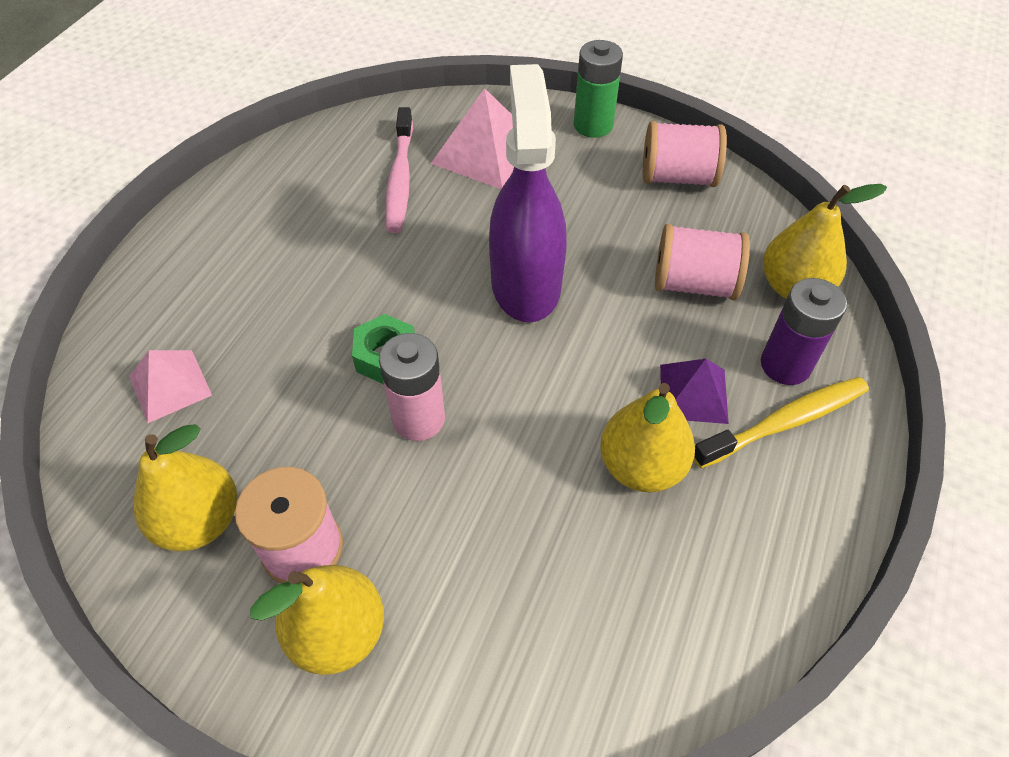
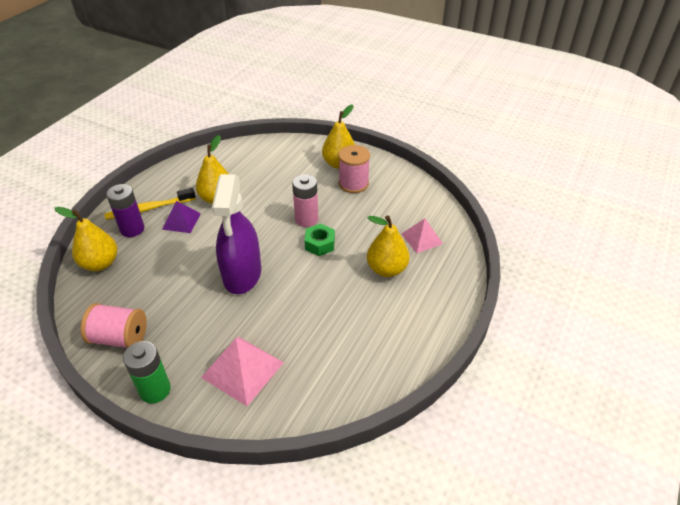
camera: 175 degrees left, 10 degrees down
(200, 520) = (394, 193): yellow pear -> yellow pear (386, 269)
(400, 179) = (306, 350): pink toothbrush -> none
(693, 284) = (152, 268): pink spool -> none

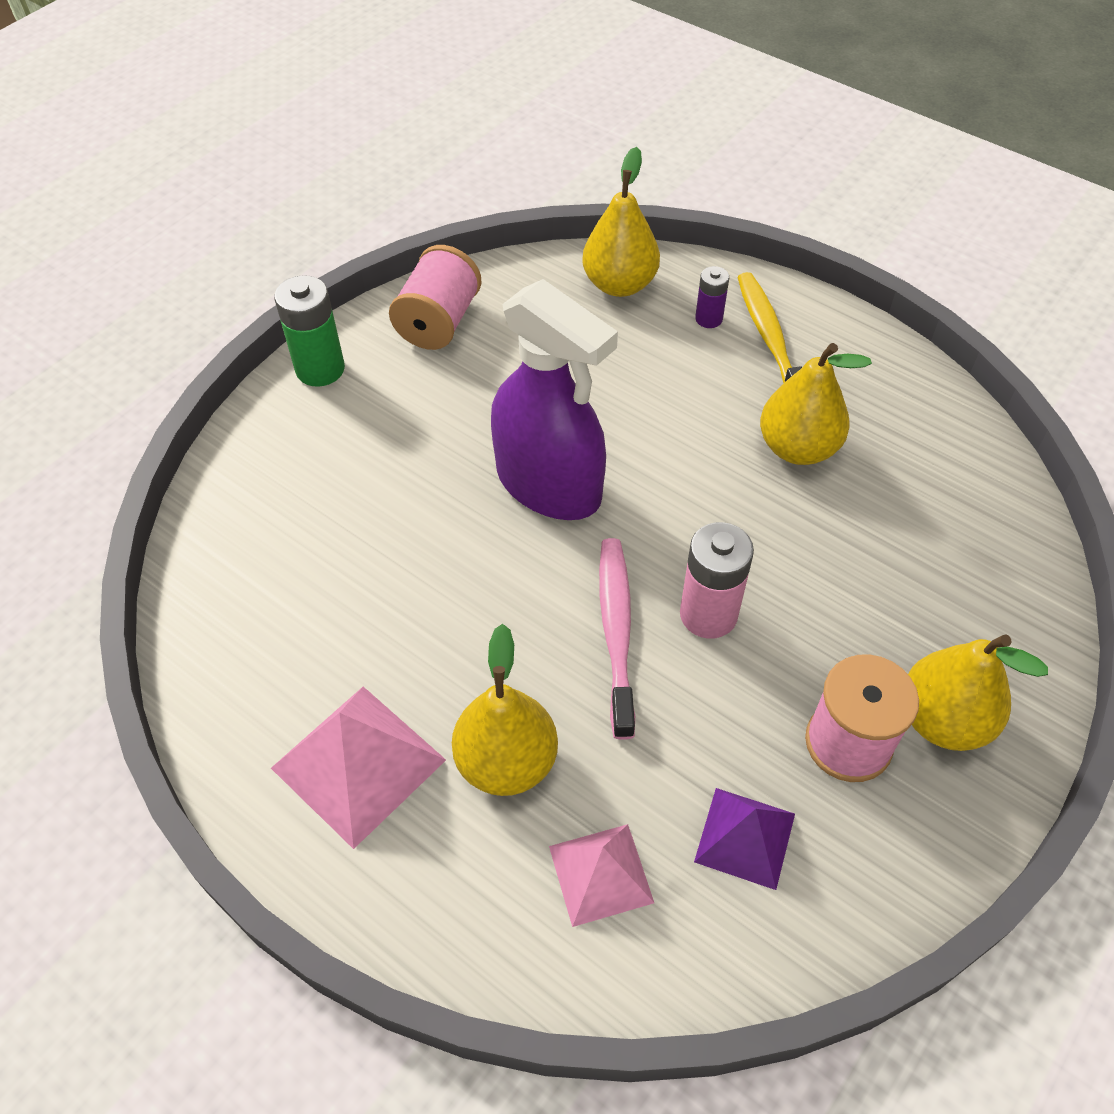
camera: 100 degrees right, 10 degrees up
(132, 229) = (708, 319): purple battery -> purple battery, size x0.58
(181, 221) = (725, 390): purple pyramid -> purple pyramid (745, 837)
(242, 274) = (549, 485): purple spray bottle -> purple spray bottle turned 150 degrees counterclockwise
(243, 369) = (318, 479): pink pyramid -> pink pyramid (358, 764)
(320, 244) = (616, 632): green nut -> pink toothbrush

